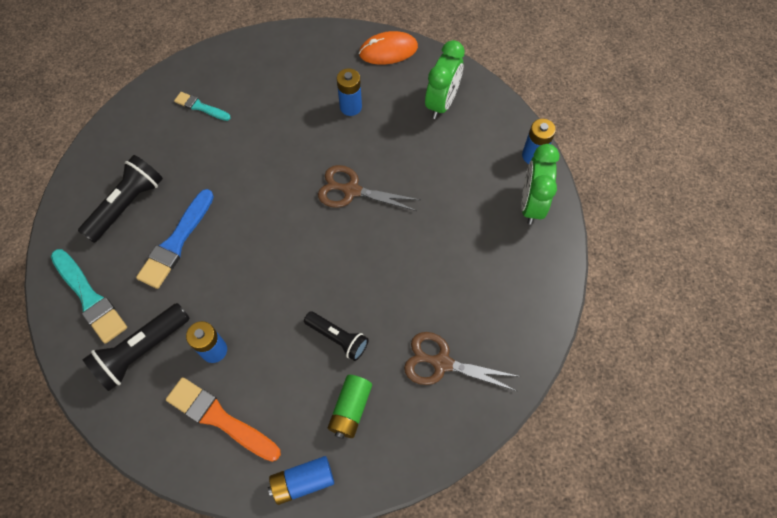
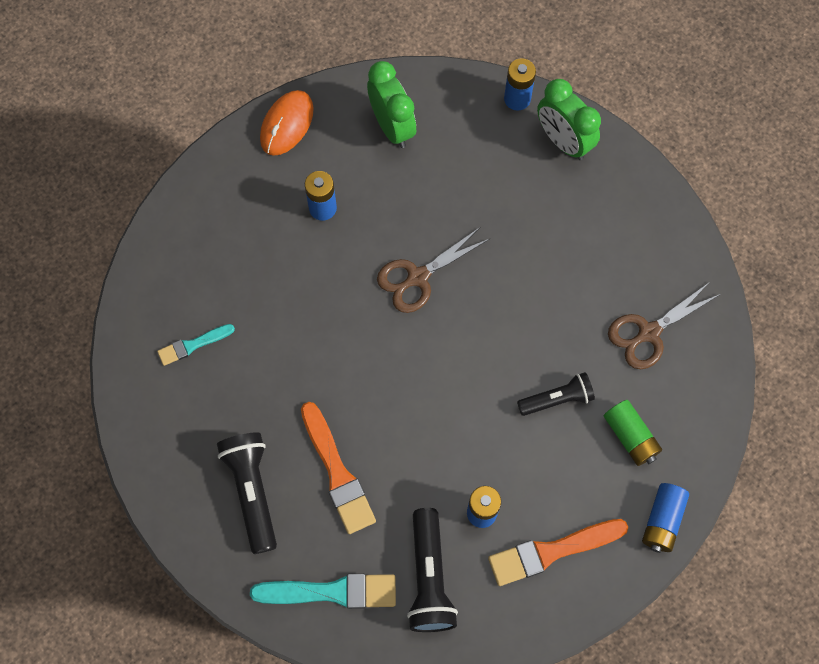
camera: 50 degrees left, 5 degrees up
(176, 242) = (337, 472): blue brush -> orange brush

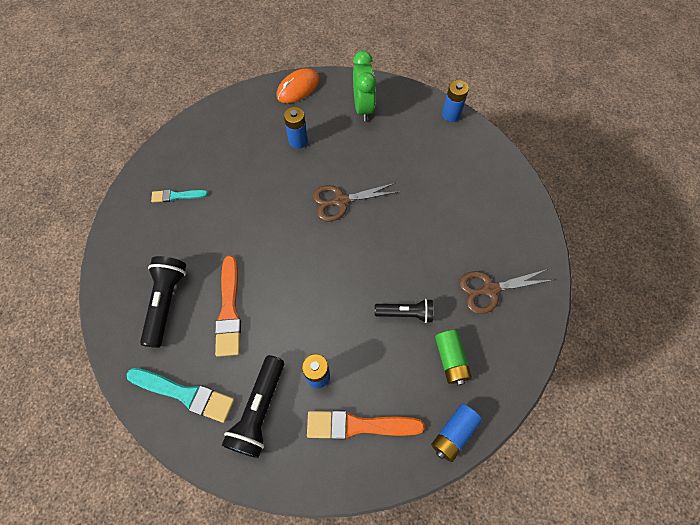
camera: 20 degrees right, 5 degrees down
(563, 141) = (472, 148): green clock -> none

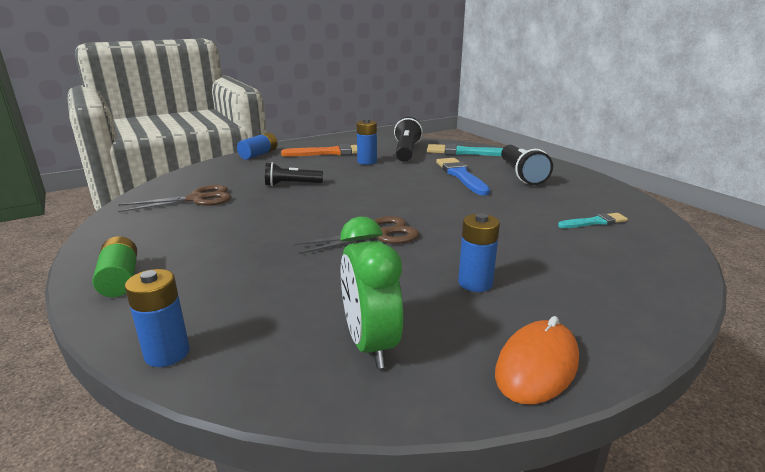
camera: 170 degrees right, 40 degrees down
(229, 310) = (461, 175): orange brush -> blue brush
(450, 359) = (252, 172): green battery -> green battery (120, 279)

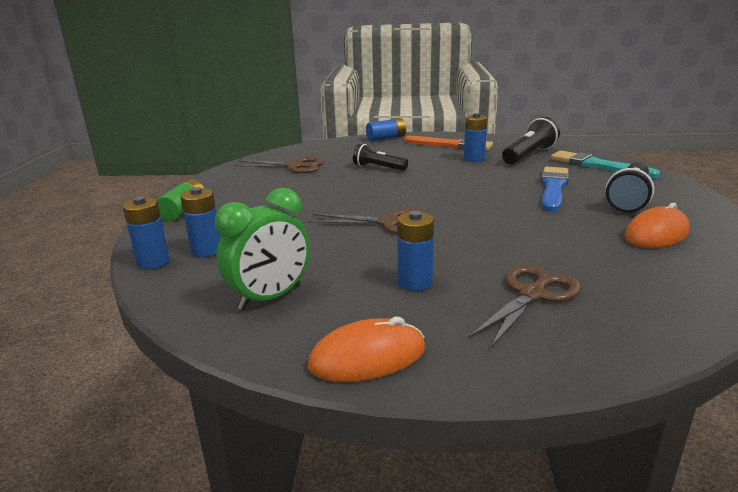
camera: 35 degrees right, 0 degrees up
(221, 317) = (206, 250): none -> blue battery
(370, 344) = (270, 297): green clock -> green clock turned 150 degrees counterclockwise
(567, 265) = (532, 295): none -> brown scissors
(571, 197) = (656, 234): none -> orange mouse
(594, 222) = (639, 265): turquoise brush -> none

